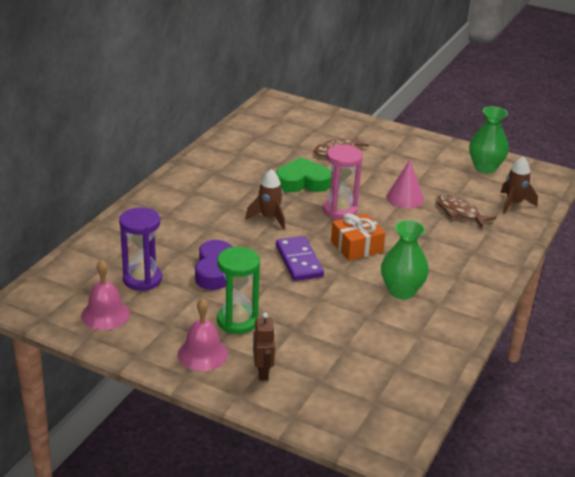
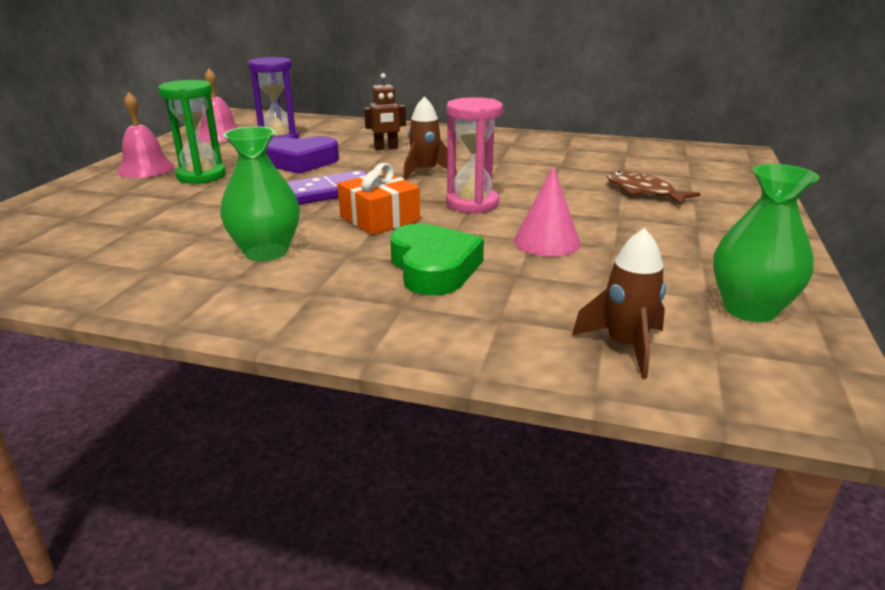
camera: 80 degrees right, 5 degrees down
(263, 372) = (101, 193): brown robot -> brown robot (386, 148)
(302, 182) = (530, 180): green heart -> green heart (433, 268)
(459, 212) = (537, 288): brown fish -> none

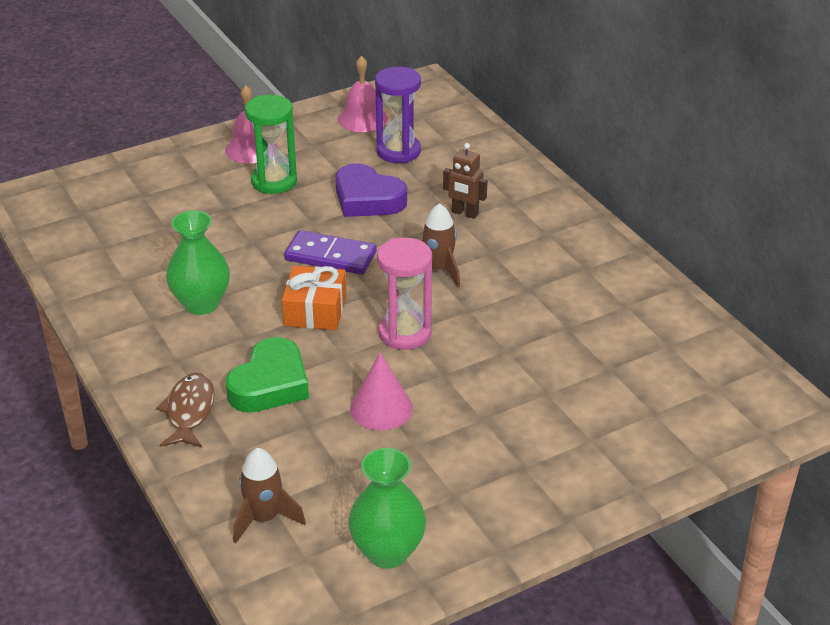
camera: 45 degrees right, 10 degrees up
(643, 192) = (566, 405): brown fish -> brown fish (189, 412)

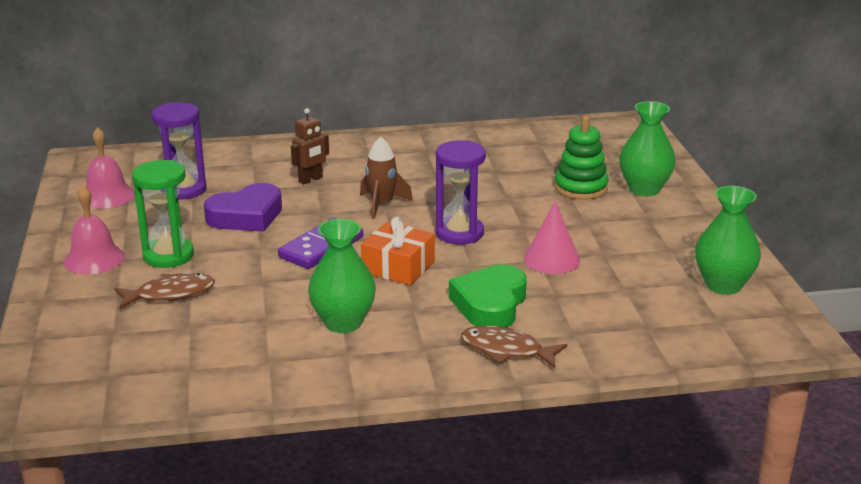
camera: 70 degrees left, 10 degrees down
(211, 202) = (170, 294): none -> brown fish
(264, 518) = (666, 332): brown rocket -> none
(270, 384) = (490, 304): green heart -> green heart turned 120 degrees counterclockwise
(405, 333) = (459, 233): pink hourglass -> purple hourglass
(567, 399) = (581, 188): none -> green stacking toy
(598, 452) = (644, 189): none -> green vase

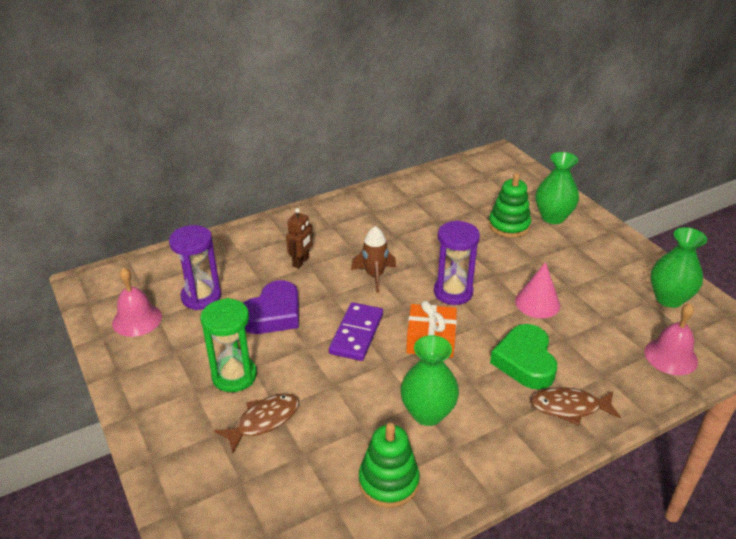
camera: 20 degrees left, 10 degrees up
(94, 259) = (170, 397): pink bell -> pink bell (671, 356)
(257, 364) = (388, 482): none -> green stacking toy

